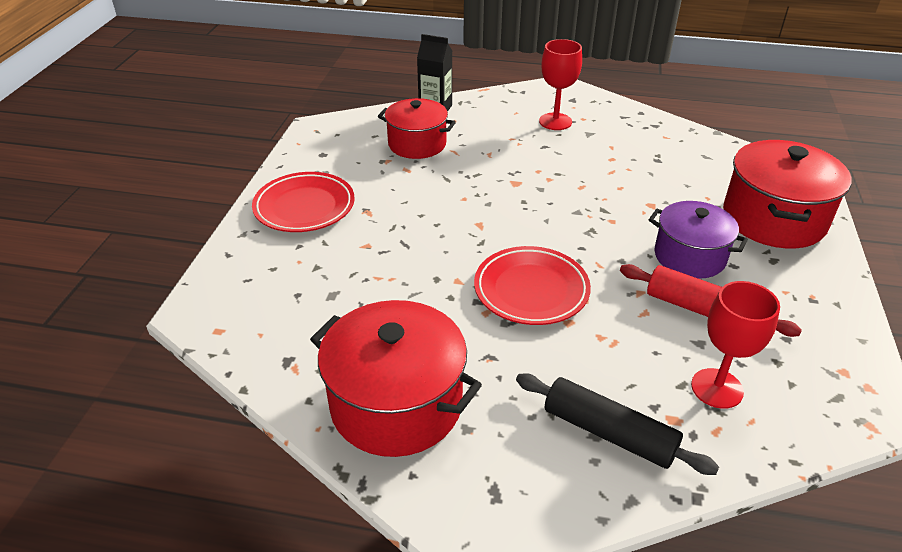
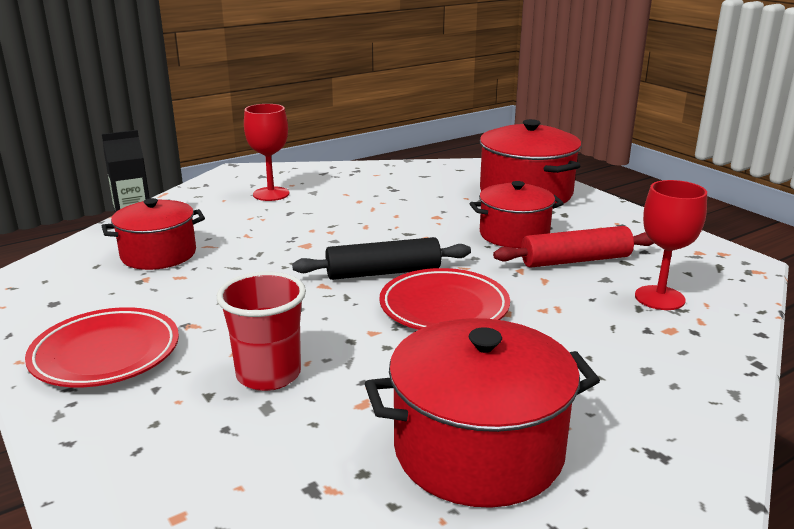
camera: 45 degrees left, 15 degrees down
(360, 274) = (268, 375): none -> red cup
(608, 433) = (652, 363): black rolling pin -> black rolling pin (383, 272)
(689, 256) = (514, 234): purple pot -> red pot

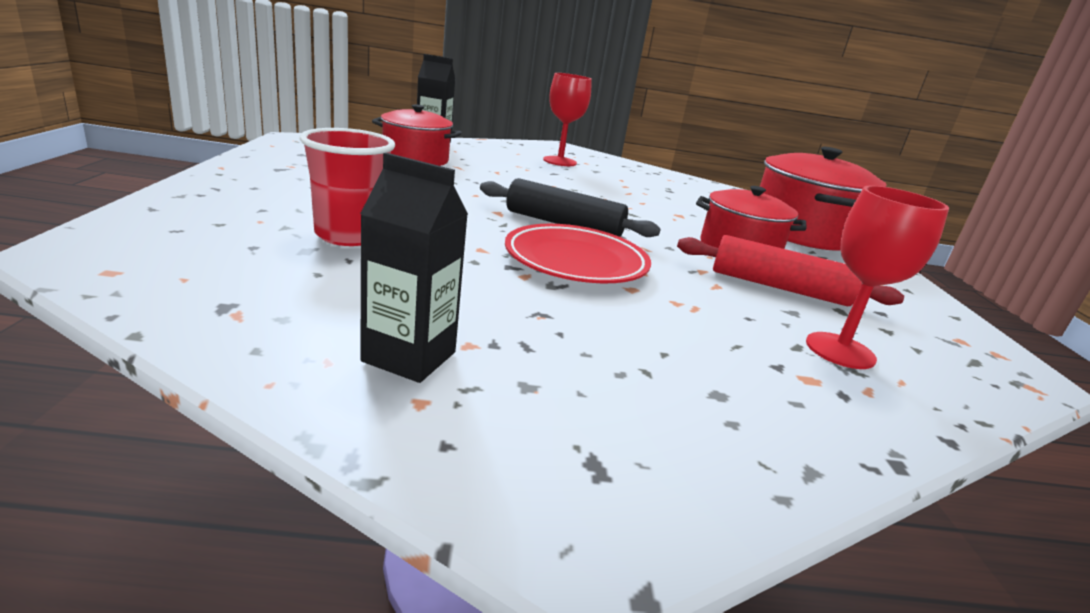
camera: 30 degrees right, 0 degrees up
(106, 354) = (274, 183): red plate -> none
(478, 450) = (409, 357): red pot -> black carton

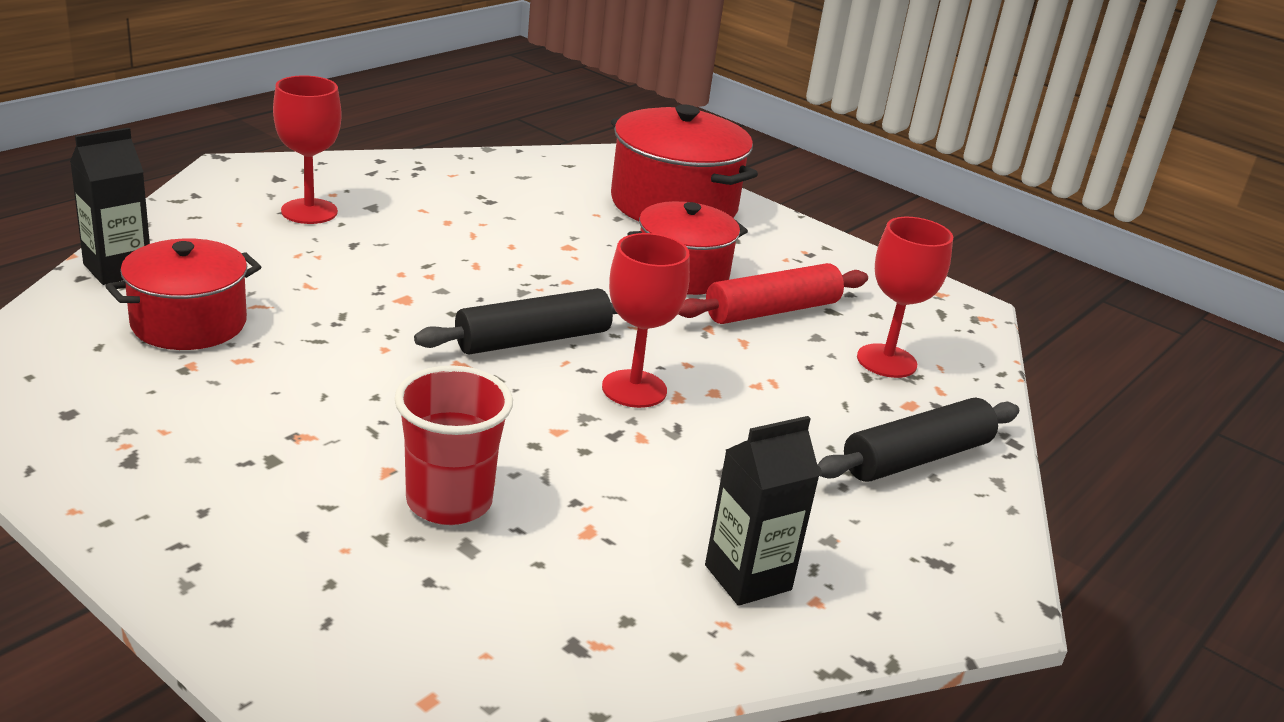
camera: 50 degrees left, 5 degrees up
(576, 261) = (634, 389): red plate -> red goblet
(739, 404) = (916, 458): none -> black rolling pin

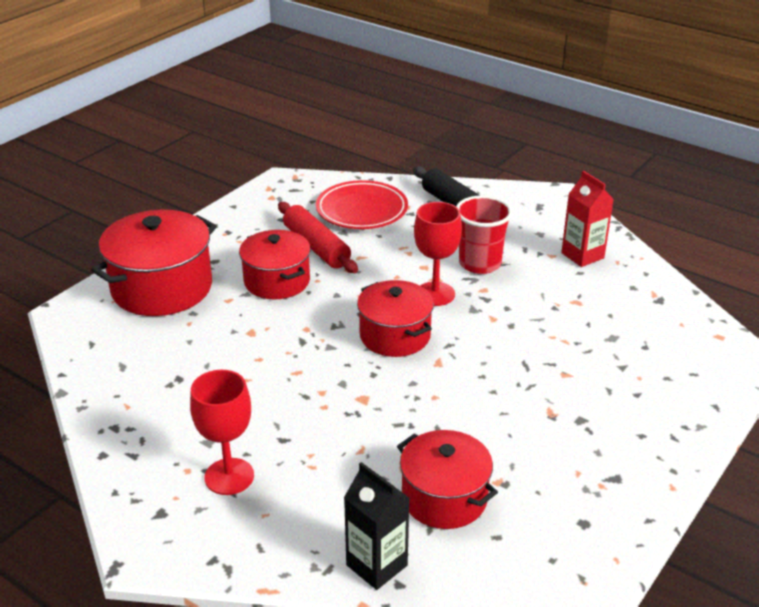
camera: 90 degrees left, 5 degrees up
(449, 502) = (580, 348): red cup -> red cup (480, 264)
(533, 340) = (395, 336): black rolling pin -> red pot
(748, 577) = (582, 255): black carton -> red carton
(886, 361) = (362, 210): red goblet -> red plate

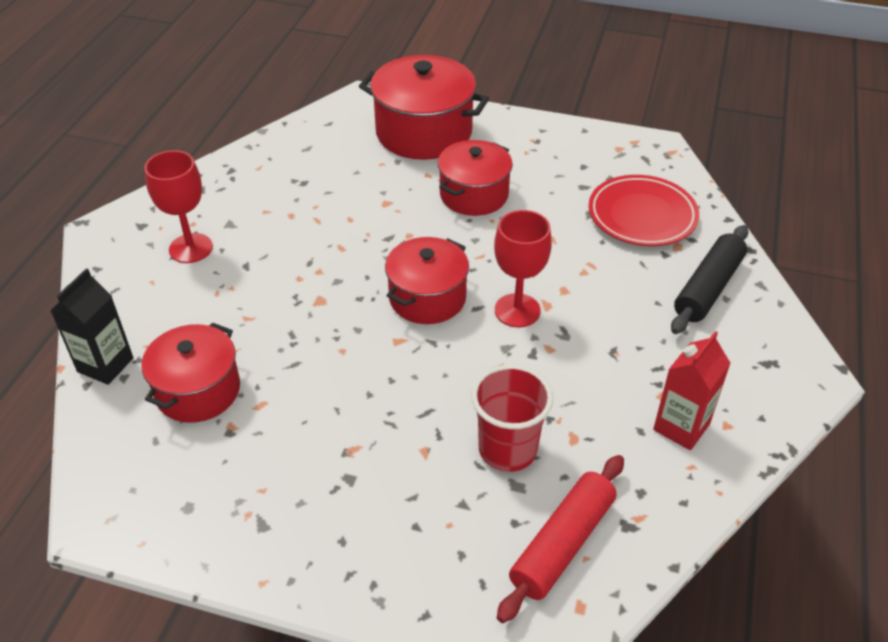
camera: 70 degrees right, 10 degrees up
(316, 247) = (549, 203): red rolling pin -> red rolling pin (562, 544)
(480, 264) = (599, 334): red cup -> red cup (507, 450)

